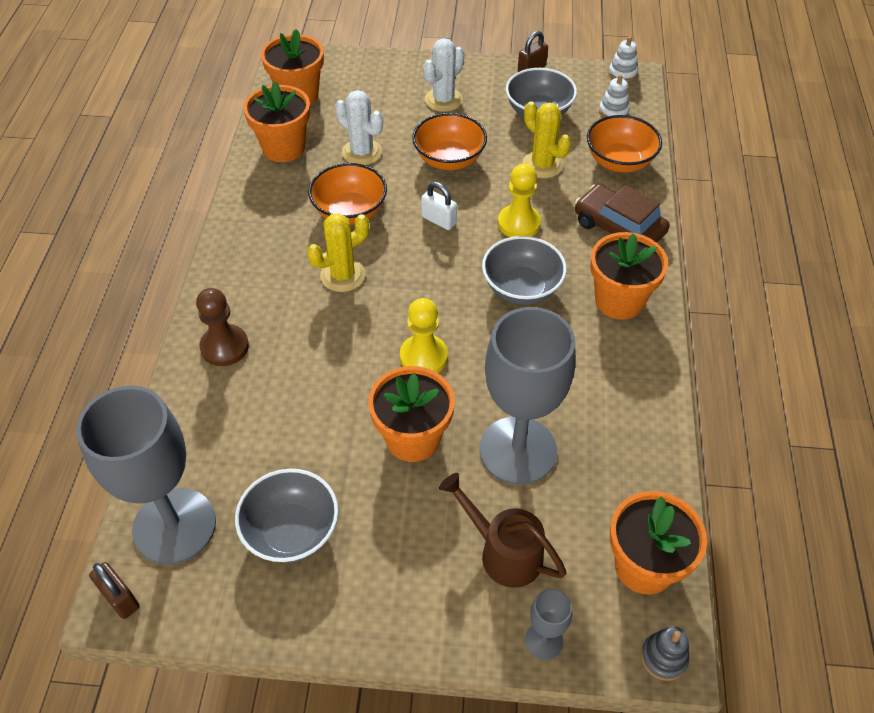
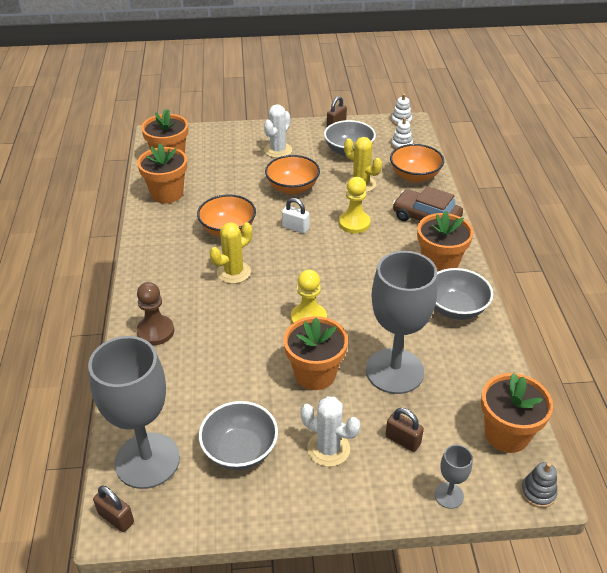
camera: 10 degrees left, 10 degrees down
(362, 152) = (227, 190): white cactus -> white cactus (328, 449)
(503, 552) = (403, 440): brown watering can -> brown padlock
(521, 288) = (368, 265): grey bowl -> grey bowl (456, 308)

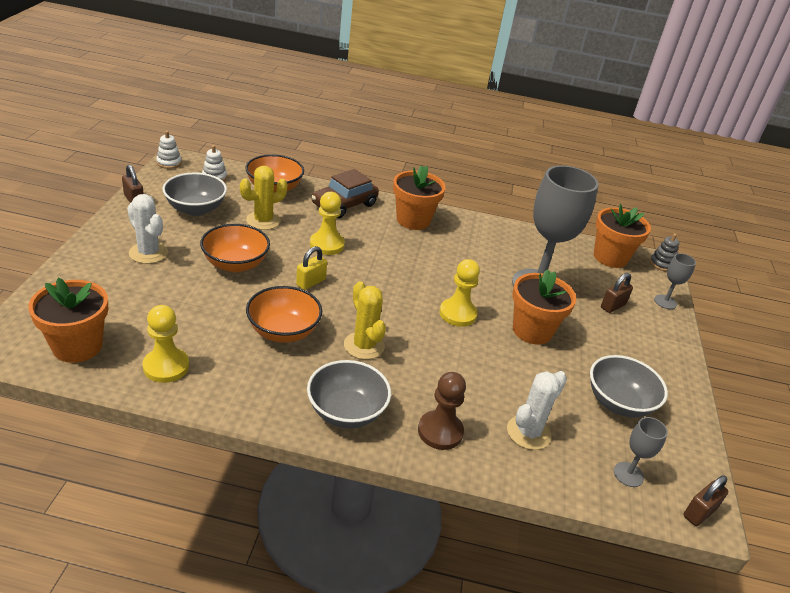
camera: 80 degrees left, 5 degrees down
(147, 460) = (628, 474): grey goblet -> grey goblet, size x0.43
(167, 193) = (166, 366): orange flower pot -> yellow pawn
(295, 228) = (311, 282): white padlock -> yellow padlock
(328, 449) = (619, 348): white cactus -> white cactus (528, 432)
(456, 308) = (472, 232): grey bowl -> grey bowl (346, 412)

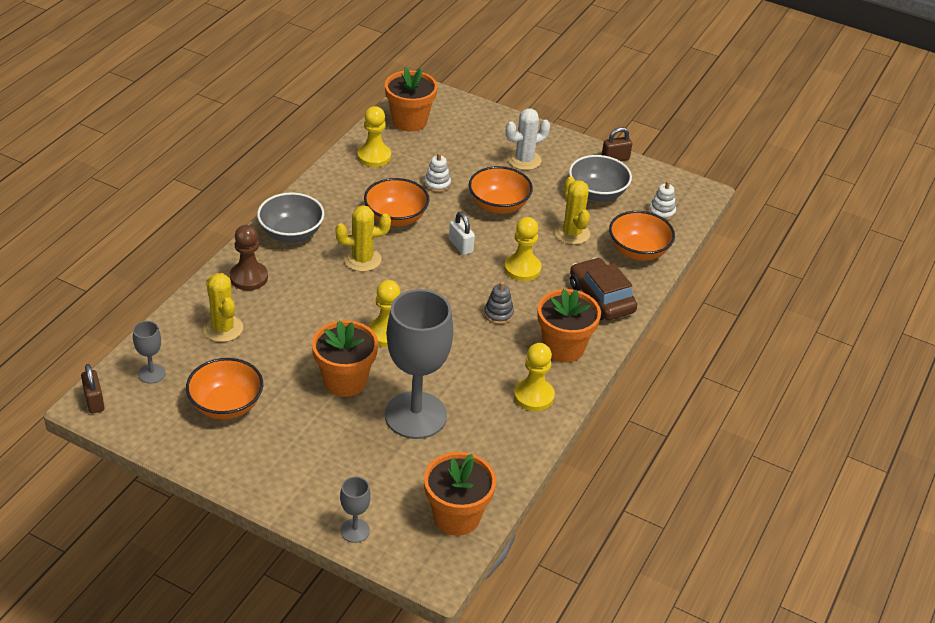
camera: 110 degrees right, 5 degrees up
(169, 163) = (692, 186): white stacking toy -> white stacking toy (437, 184)
(311, 282) = (461, 246): yellow padlock -> white padlock
(474, 231) = (533, 396): none -> yellow pawn
(528, 432) = (223, 328): white cactus -> yellow cactus
(613, 306) = (362, 471): brown padlock -> none
(618, 403) = (226, 405): grey bowl -> orange bowl
(661, 264) = (431, 572): grey stacking toy -> grey stacking toy (498, 314)

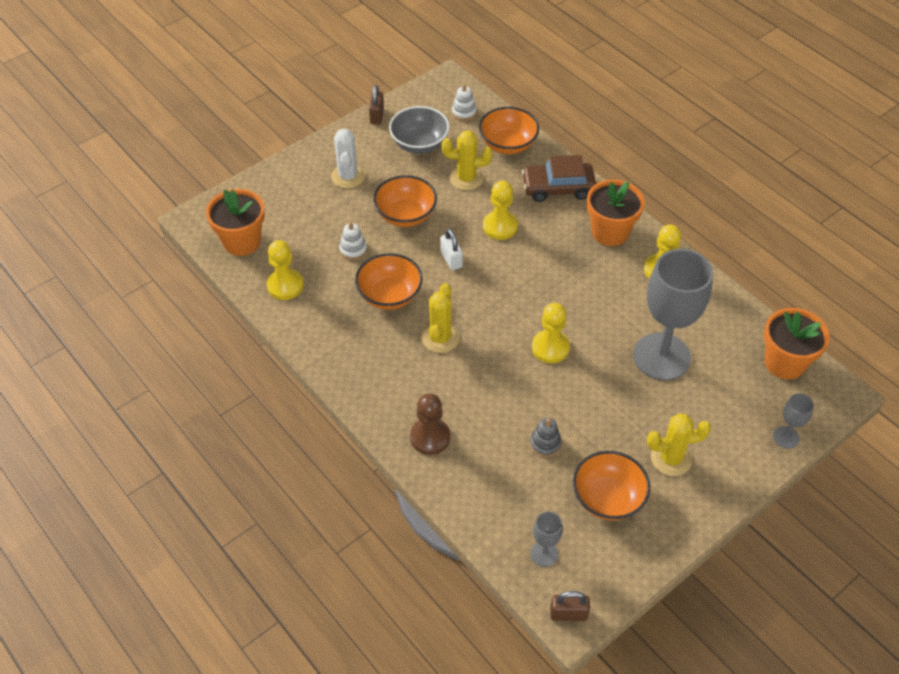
camera: 65 degrees left, 10 degrees up
(223, 328) = (498, 477): yellow cactus -> yellow cactus (671, 458)
(291, 233) = (376, 385): grey bowl -> none
(345, 381) = (603, 396): orange flower pot -> none
(461, 246) = (451, 259): white padlock -> white padlock turned 75 degrees clockwise
(498, 314) = (553, 261): grey stacking toy -> grey stacking toy (545, 444)

